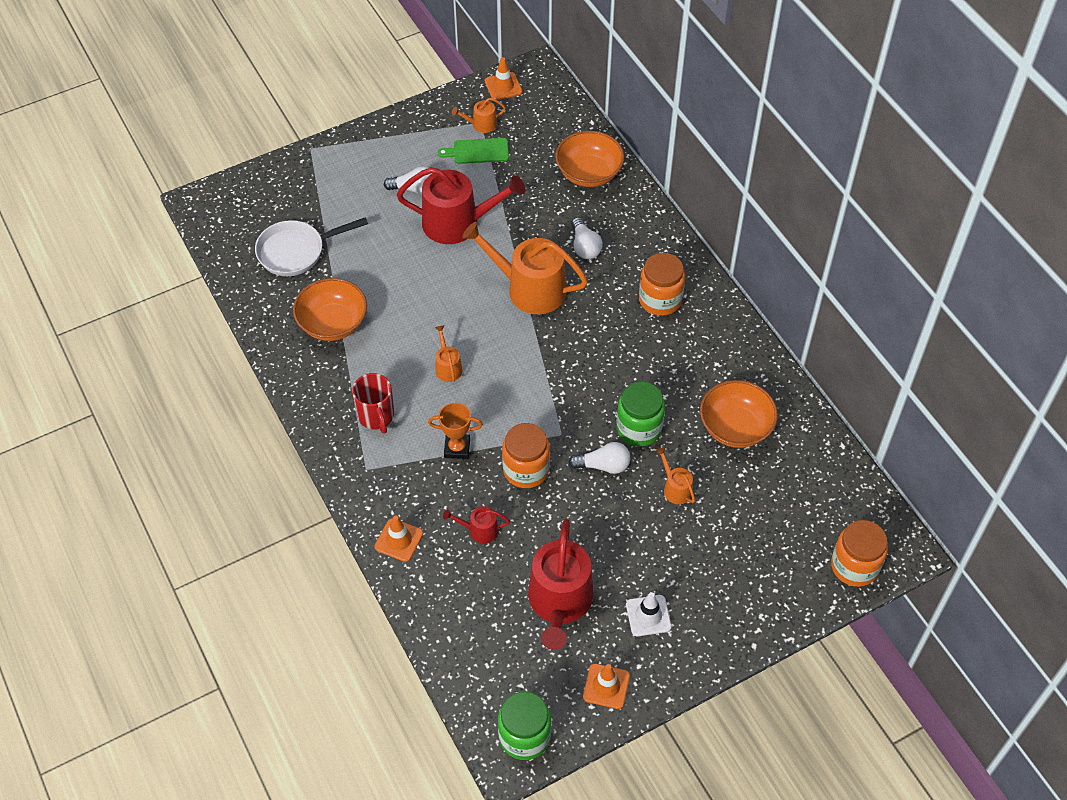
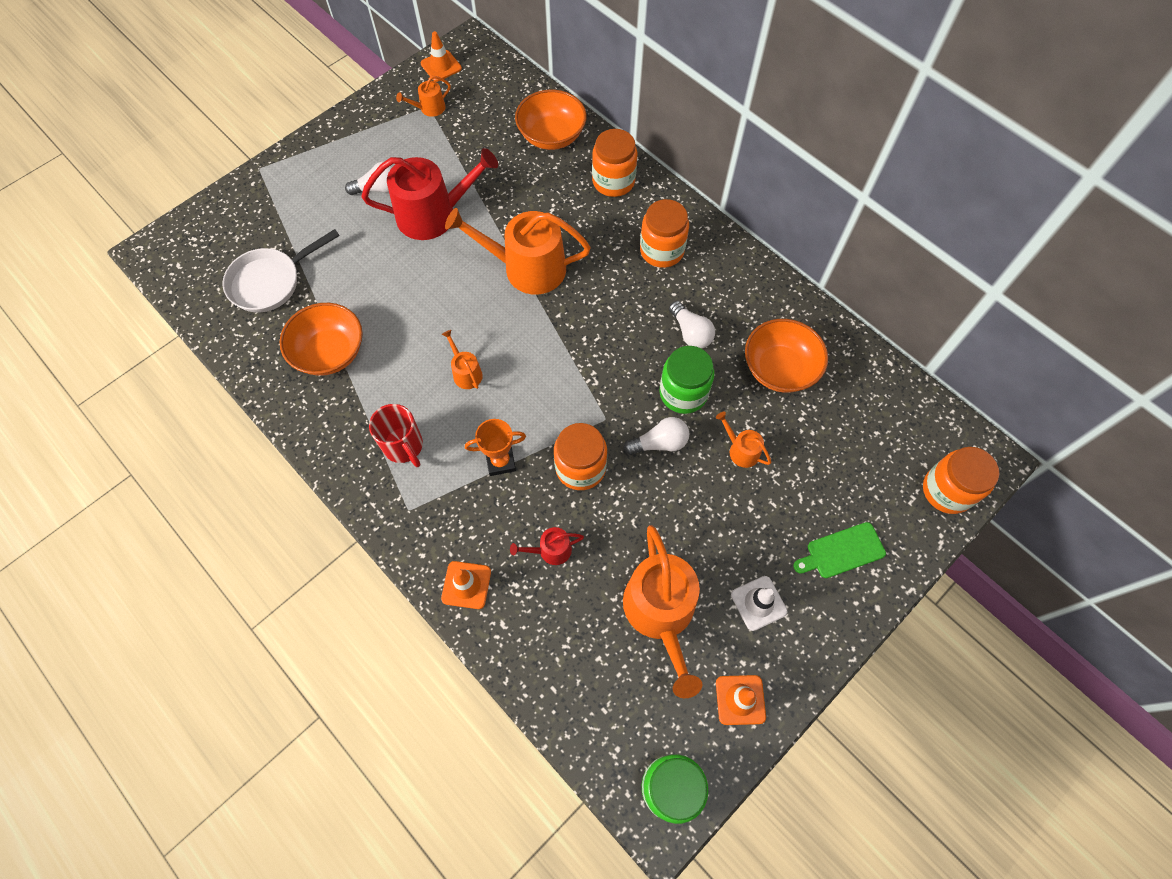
camera: 15 degrees left, 10 degrees up
(477, 151) = (433, 136): green cutting board -> green cutting board (842, 551)
(559, 602) = (661, 613): red watering can -> orange watering can
(585, 246) = (570, 212): white light bulb -> white light bulb (690, 333)
(634, 227) = (613, 181): none -> orange jar

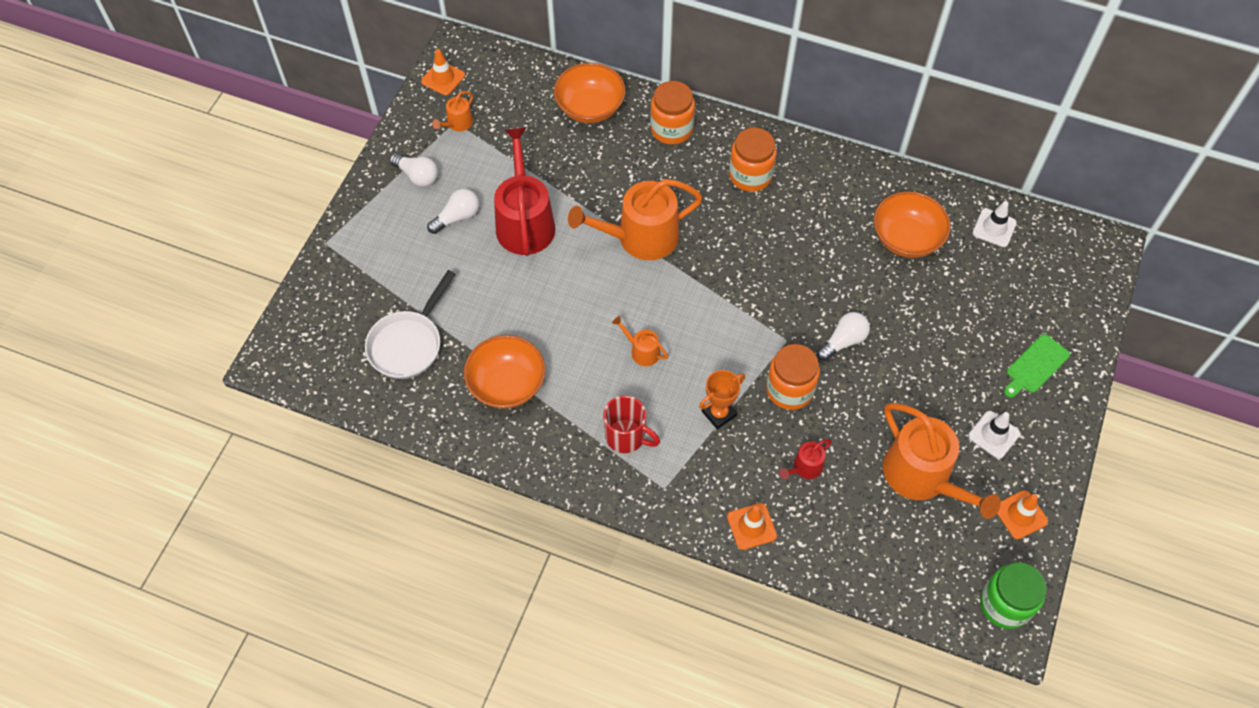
camera: 25 degrees left, 5 degrees down
(434, 214) = (524, 222): red watering can -> red watering can turned 60 degrees counterclockwise
(683, 393) = (839, 291): green jar -> none
(690, 333) = (816, 237): white light bulb -> white light bulb (417, 176)
(741, 450) = (912, 319): orange watering can -> none
(875, 394) = (994, 228): none -> white traffic cone
(947, 490) = (1089, 283): orange jar -> none

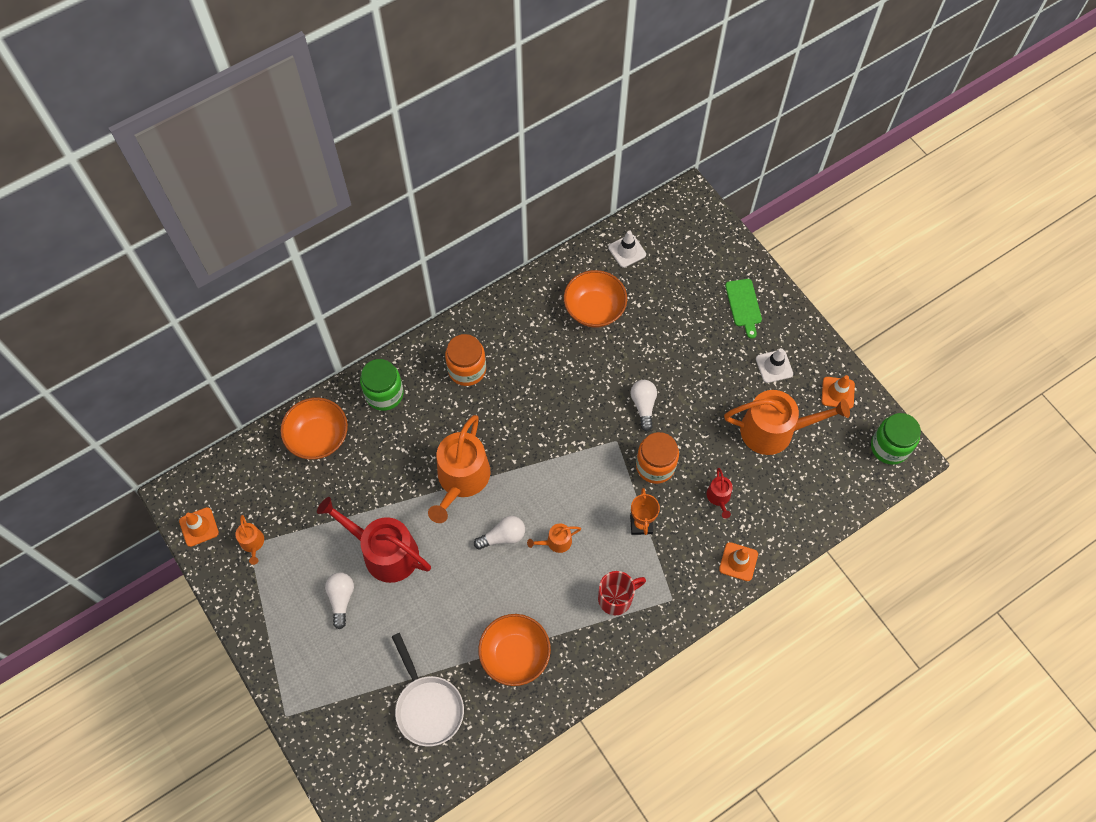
camera: 55 degrees left, 5 degrees up
(417, 176) = (278, 605): white light bulb -> white light bulb (503, 536)
(671, 129) = (384, 394): orange jar -> green jar

